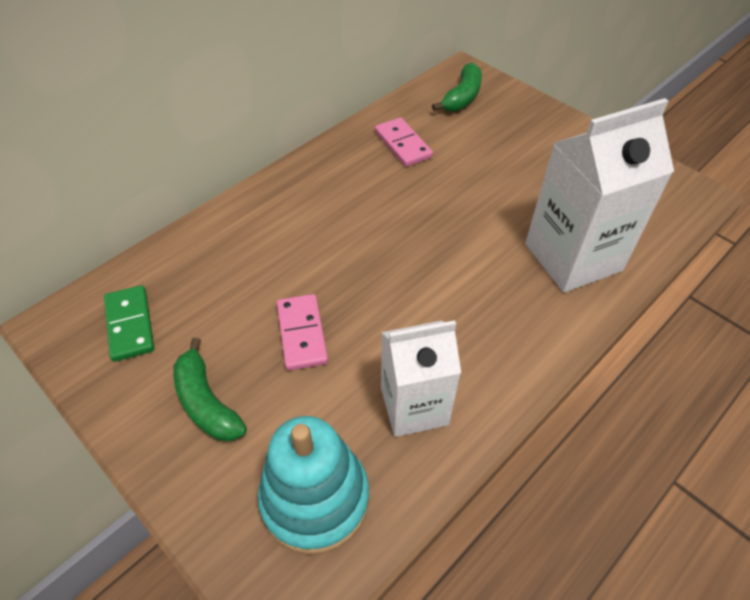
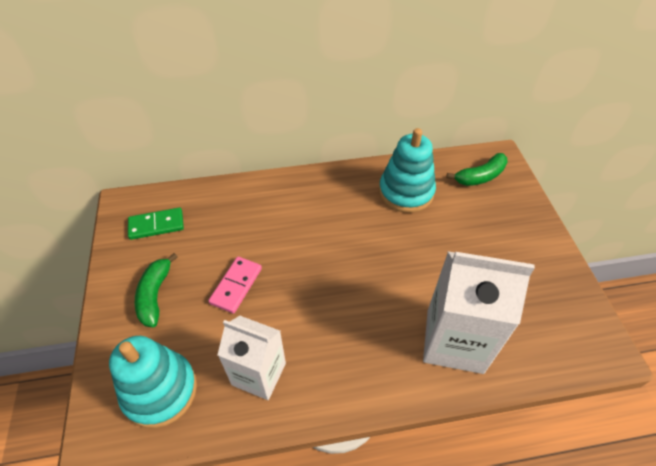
camera: 35 degrees right, 0 degrees up
(130, 325) = (156, 225): green domino -> green domino turned 60 degrees clockwise
(403, 144) = (406, 192): pink domino -> turquoise stacking toy

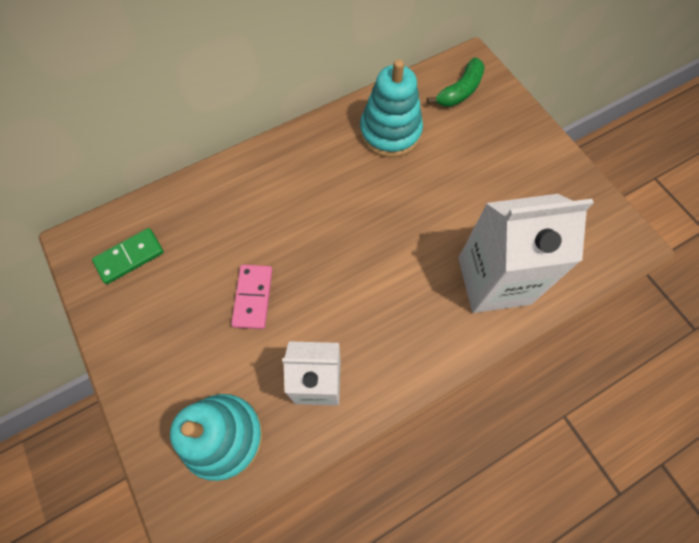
camera: 20 degrees left, 15 degrees up
(155, 295) = (168, 338): green banana -> none

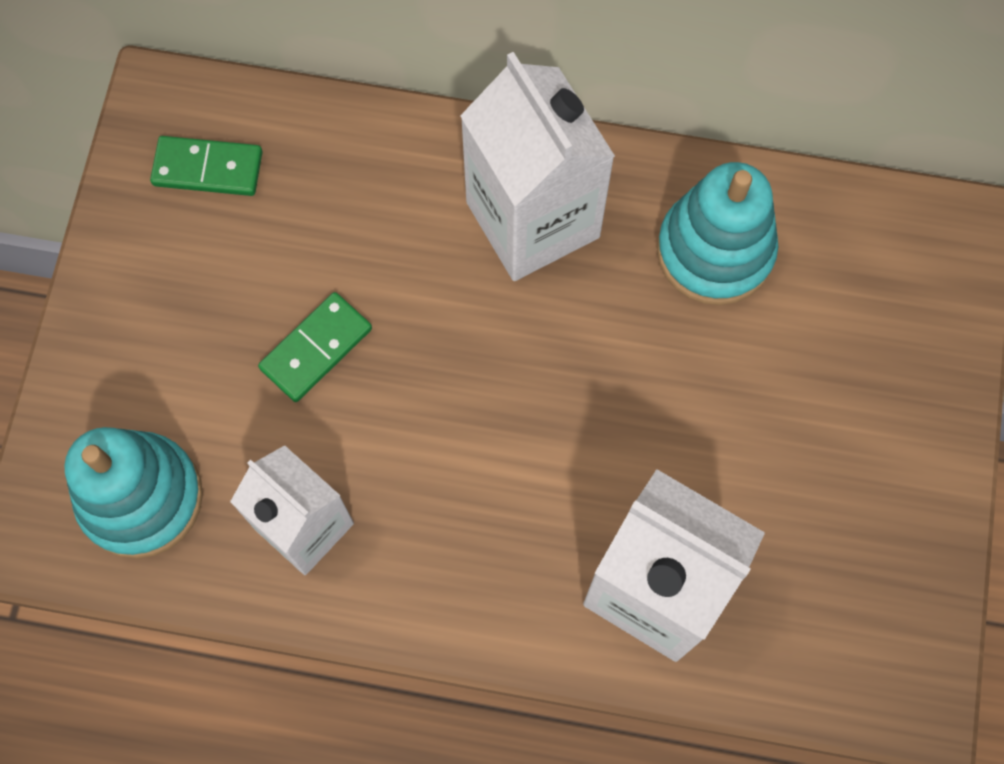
camera: 40 degrees right, 5 degrees up
(253, 297) = (316, 348): pink domino -> green domino
(304, 172) = (532, 219): none -> white carton
(459, 91) = (888, 264): green banana -> none

